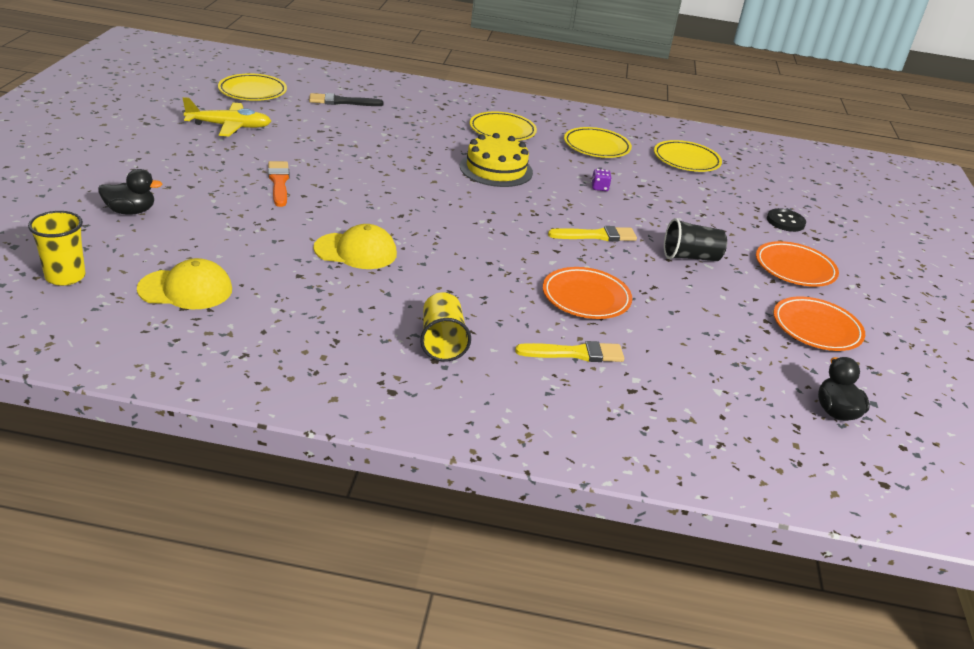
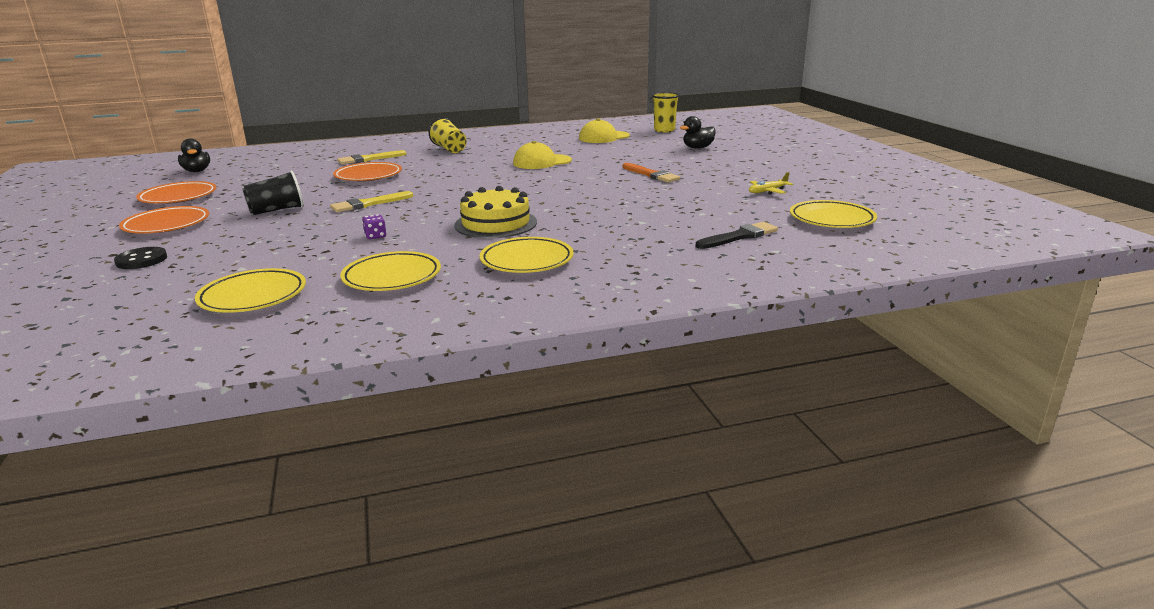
camera: 160 degrees right, 10 degrees down
(229, 126) = (767, 191): yellow plane -> yellow plane, size x0.59

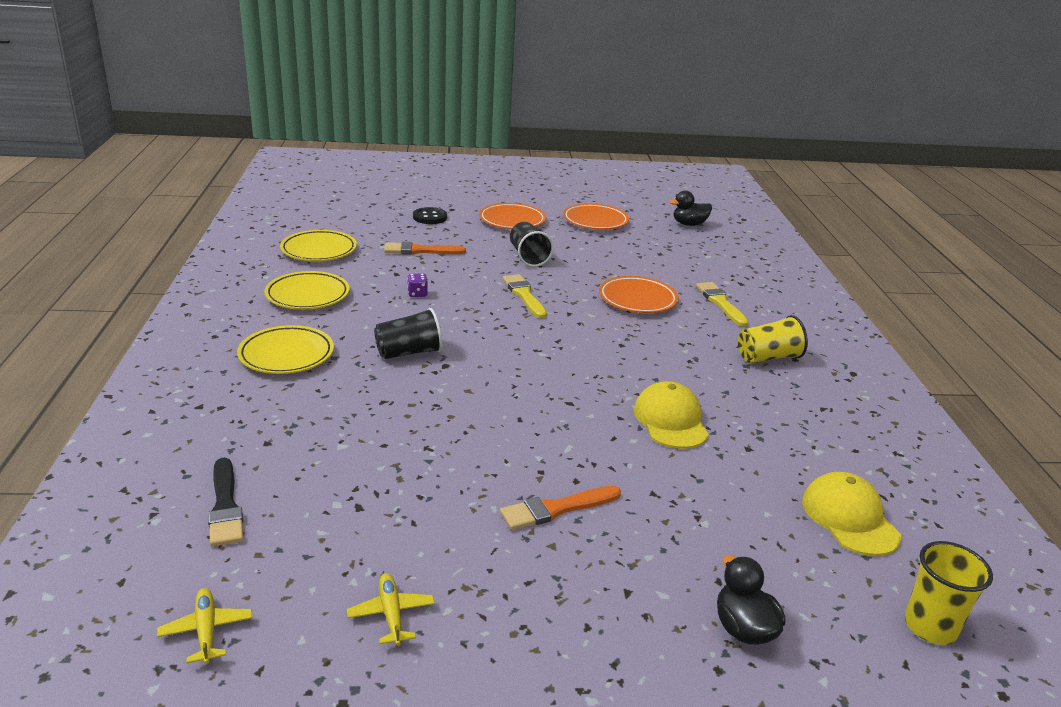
camera: 100 degrees right, 5 degrees up
(258, 250) = (420, 250): none -> orange brush
(496, 223) = (409, 352): yellow cake -> black cup
(831, 219) = (206, 630): yellow plate -> yellow plane

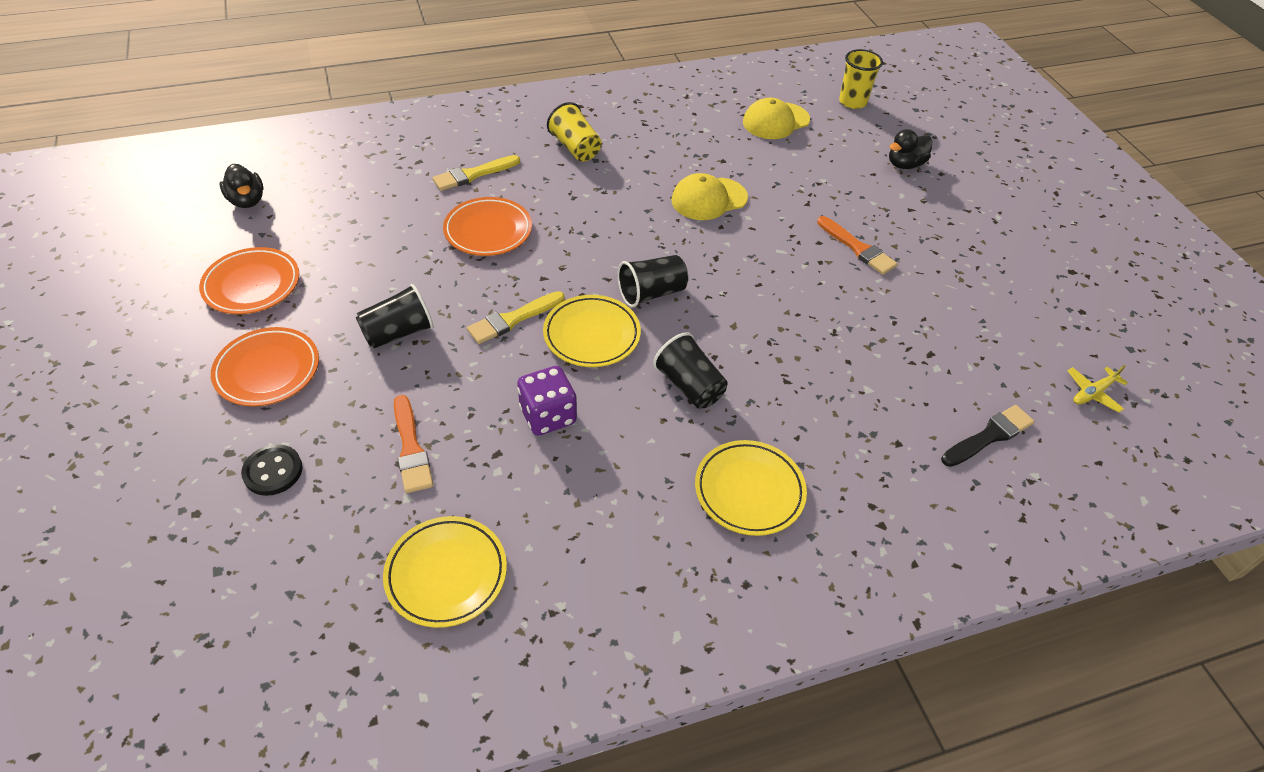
camera: 105 degrees left, 20 degrees up
(307, 295) = (598, 529): yellow plate -> yellow plate (591, 335)
(391, 614) = (1009, 308): yellow plane -> none
(417, 294) = (548, 415): purple dice -> purple dice, size x1.95
(530, 357) = (651, 293): none -> black cup

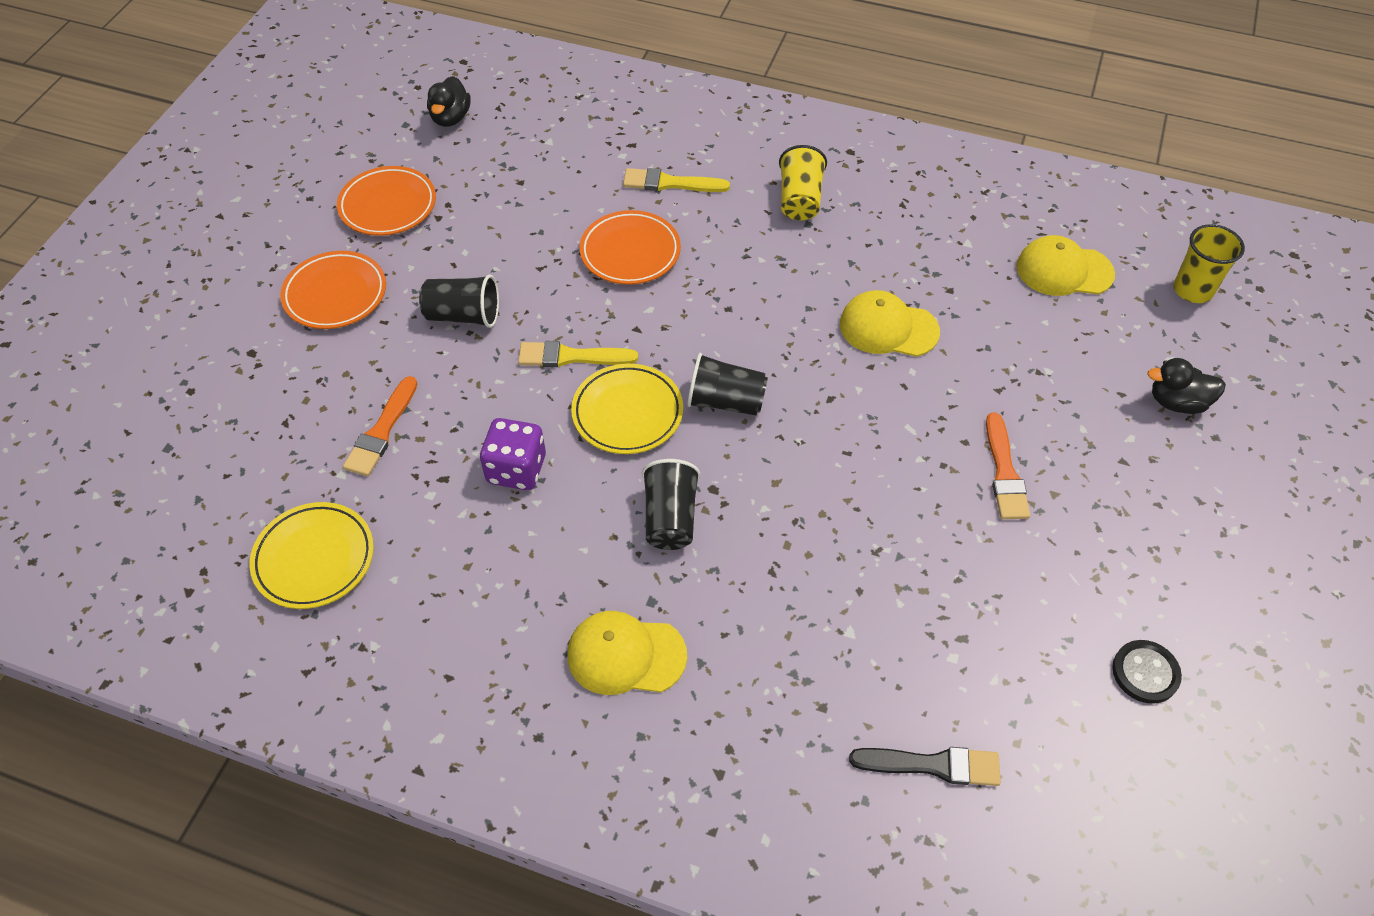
camera: 40 degrees right, 5 degrees up
(273, 471) = (267, 388): black button -> black button (1145, 673)
(749, 491) = (626, 655): yellow plate -> yellow cap
(1093, 393) = (1116, 802): yellow plane -> none

